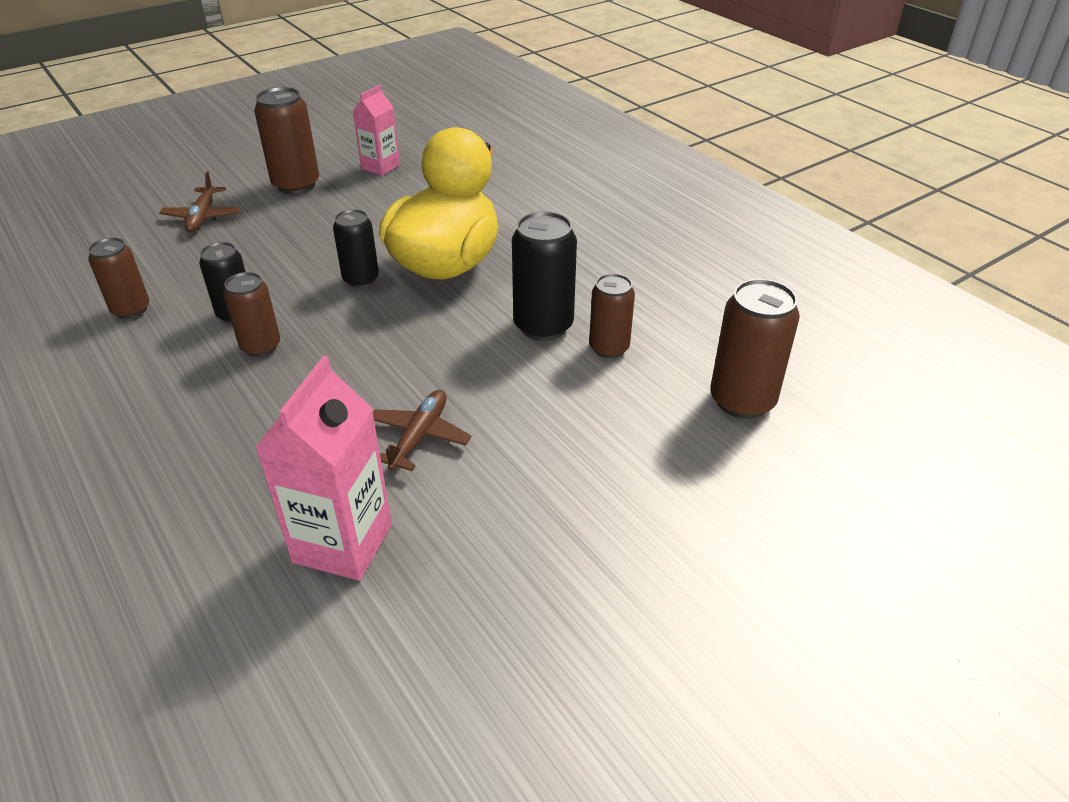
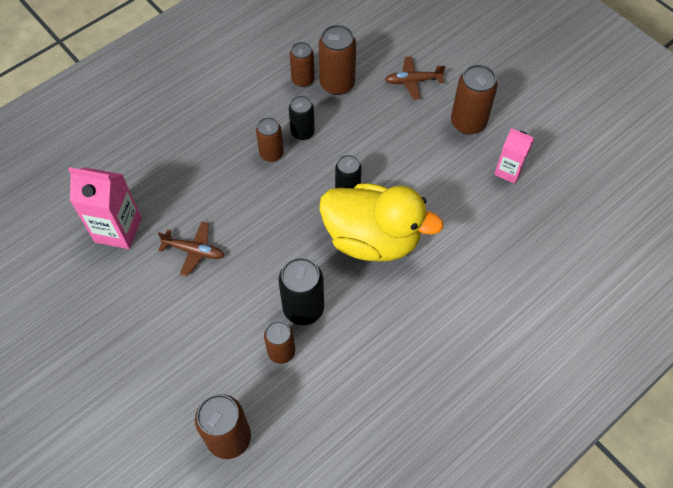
camera: 85 degrees right, 20 degrees up
(163, 278) = (337, 84): none -> brown can

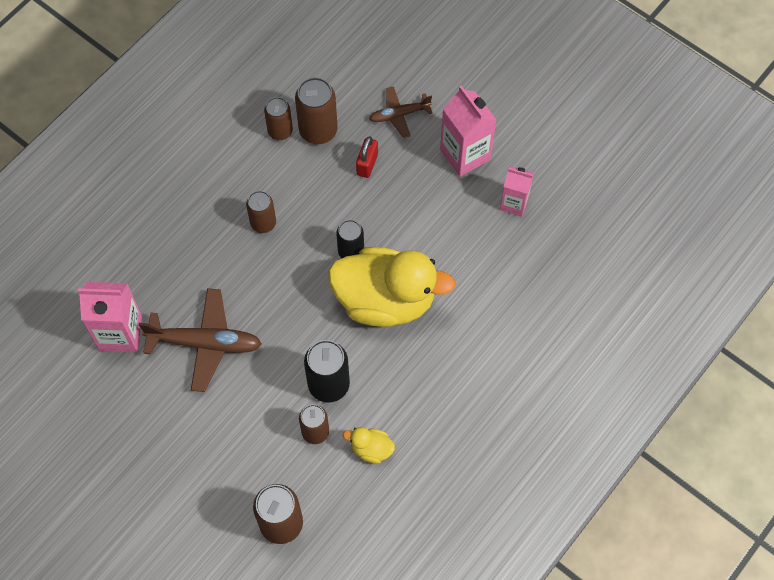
camera: 10 degrees left, 5 degrees up
(194, 251) = (205, 343): brown plane -> brown plane, size x1.71
(302, 132) = (291, 193): black can -> none
(333, 378) = (371, 449): none -> yellow duck
(376, 118) = (367, 164): none -> red padlock
(468, 122) = (465, 154): brown can -> pink carton

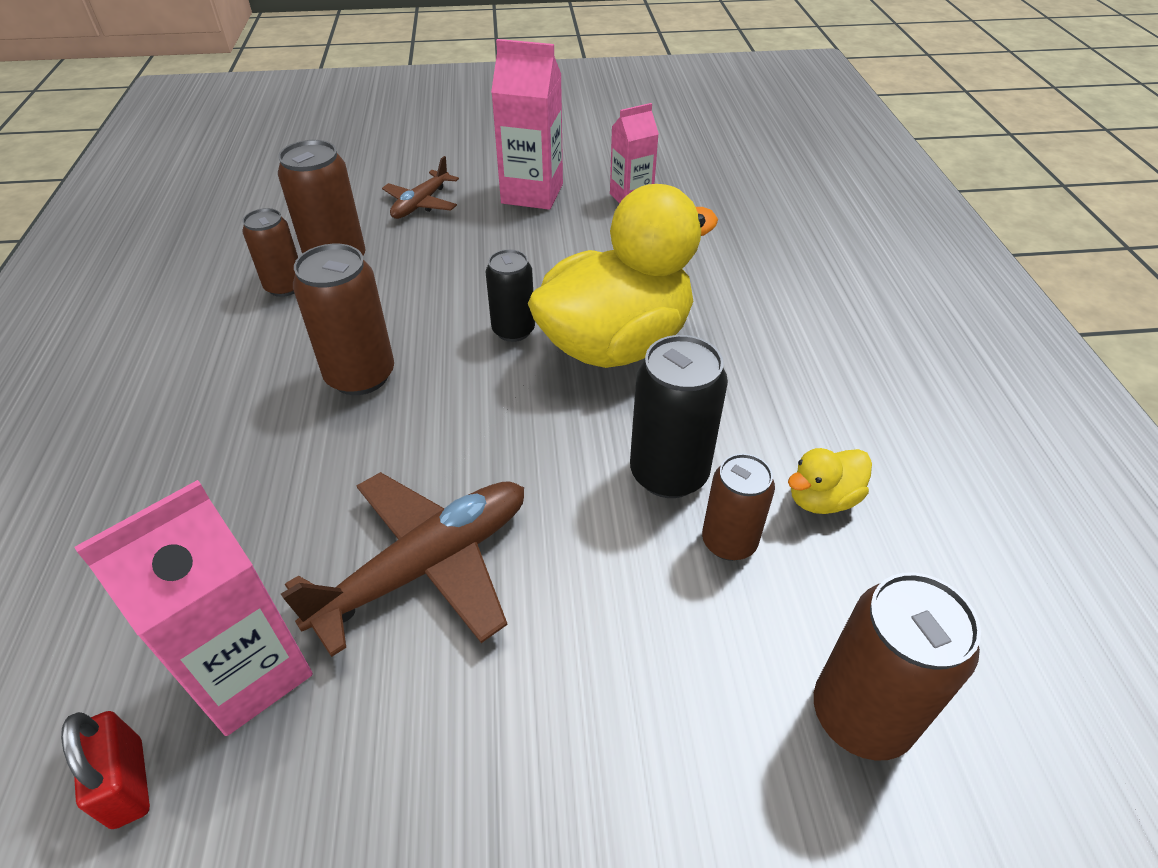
camera: 45 degrees left, 20 degrees down
(263, 223) = (360, 376): brown can -> brown can, size x1.53
(367, 164) = (434, 254): red padlock -> red padlock (128, 783)

